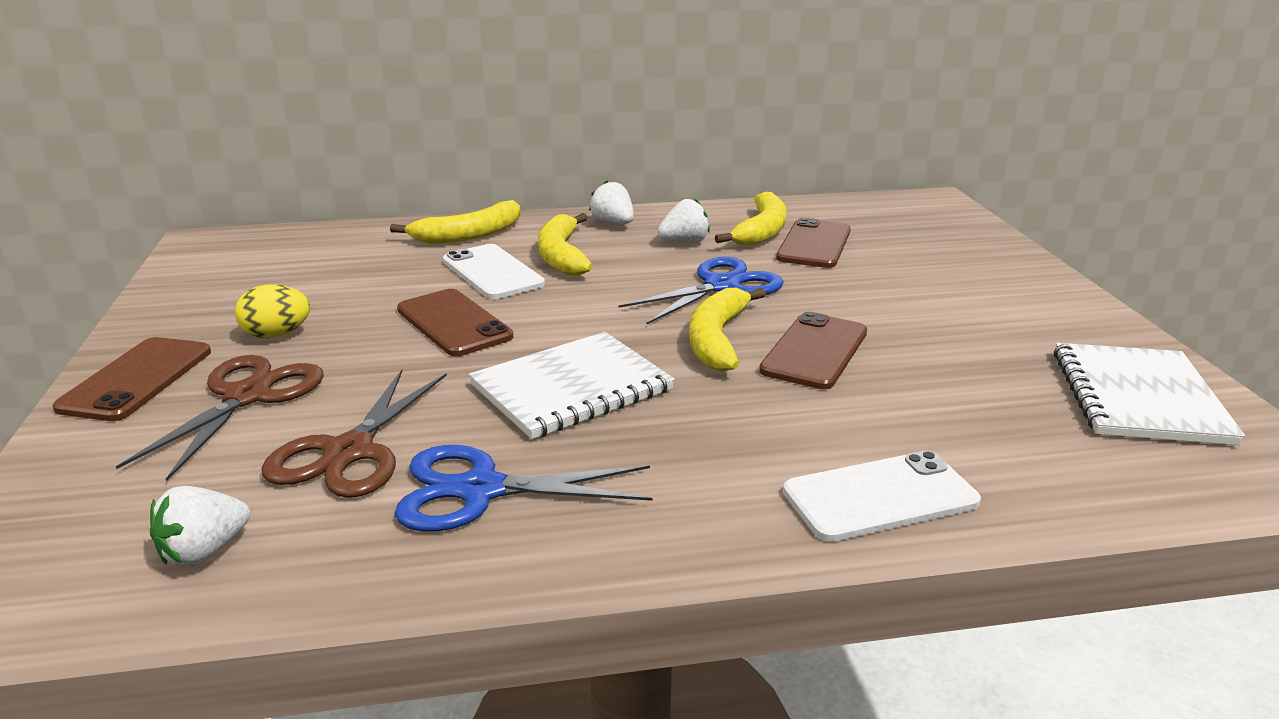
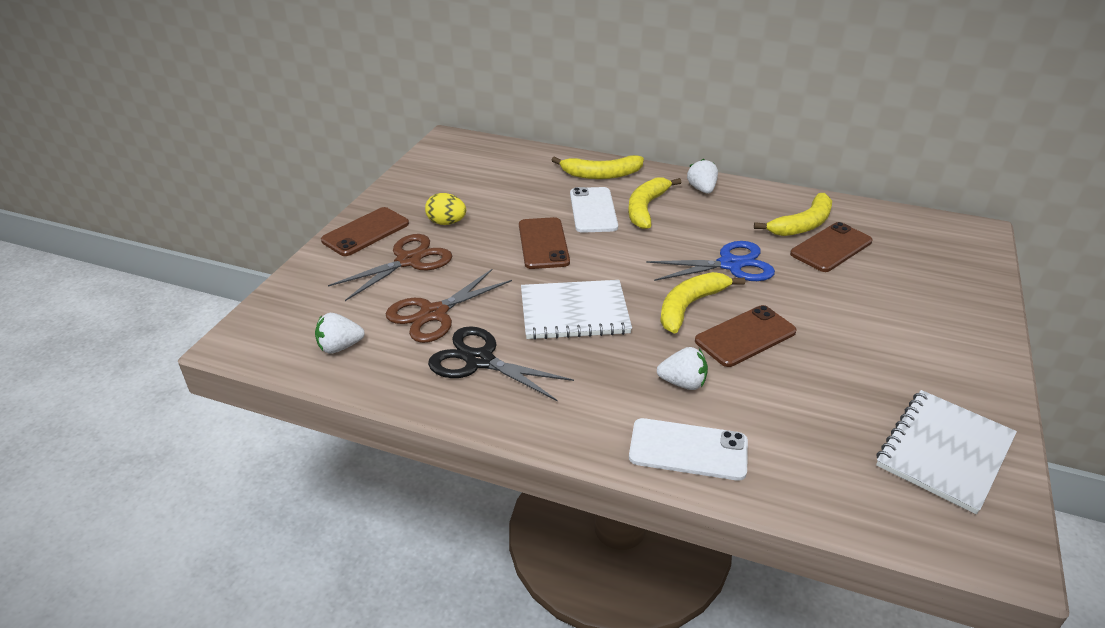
camera: 30 degrees right, 10 degrees up
(480, 490) = (479, 360): blue scissors -> black scissors
(684, 242) = (737, 219): white strawberry -> white strawberry (683, 383)

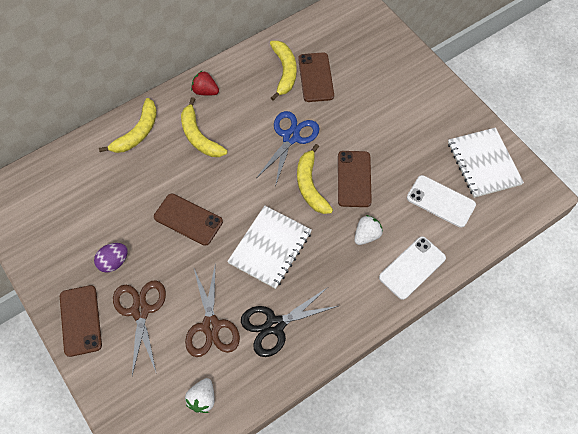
camera: 55 degrees left, 25 degrees up
(446, 222) = (114, 262): yellow egg -> purple egg
(593, 210) = (175, 166): white phone -> white phone (441, 201)
(702, 189) = (205, 91): white strawberry -> red strawberry

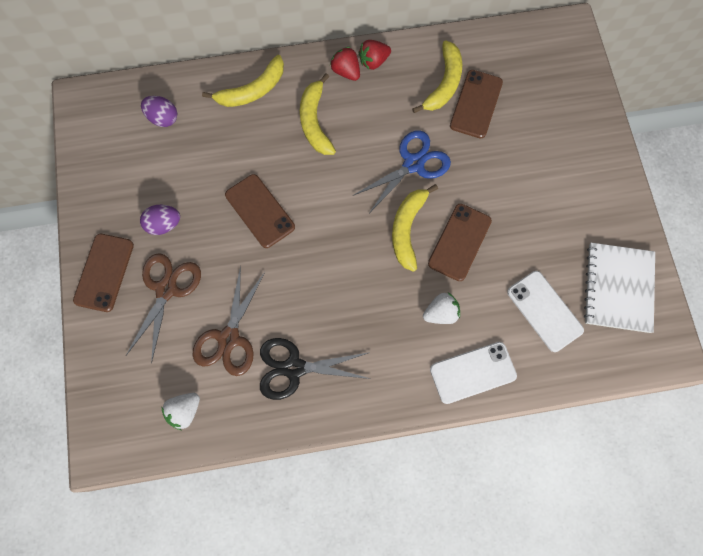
camera: 25 degrees right, 10 degrees up
(73, 181) = (163, 118): none -> purple egg
(223, 76) = (373, 61): none -> red strawberry
(270, 247) = (330, 280): white notebook -> none

